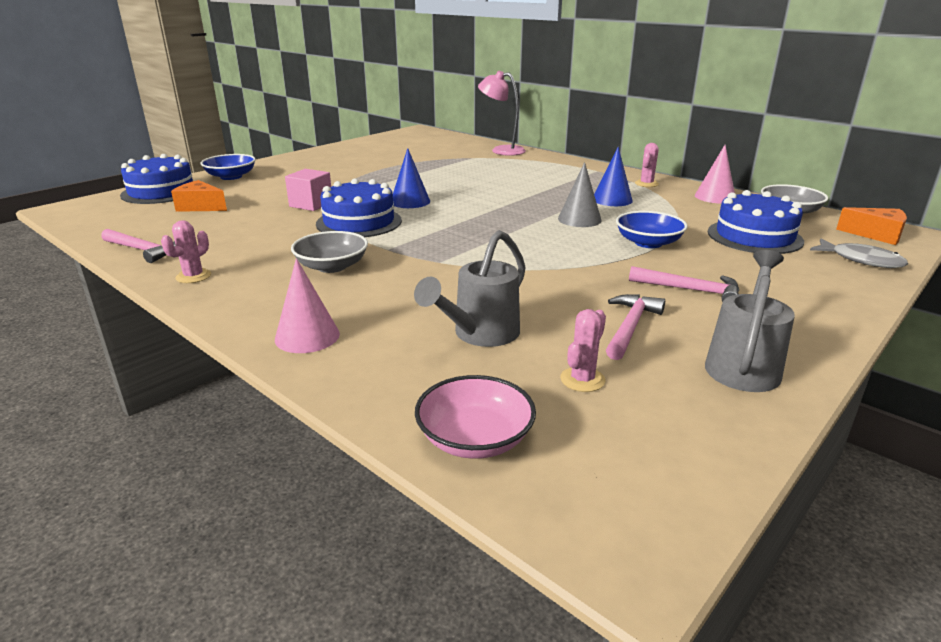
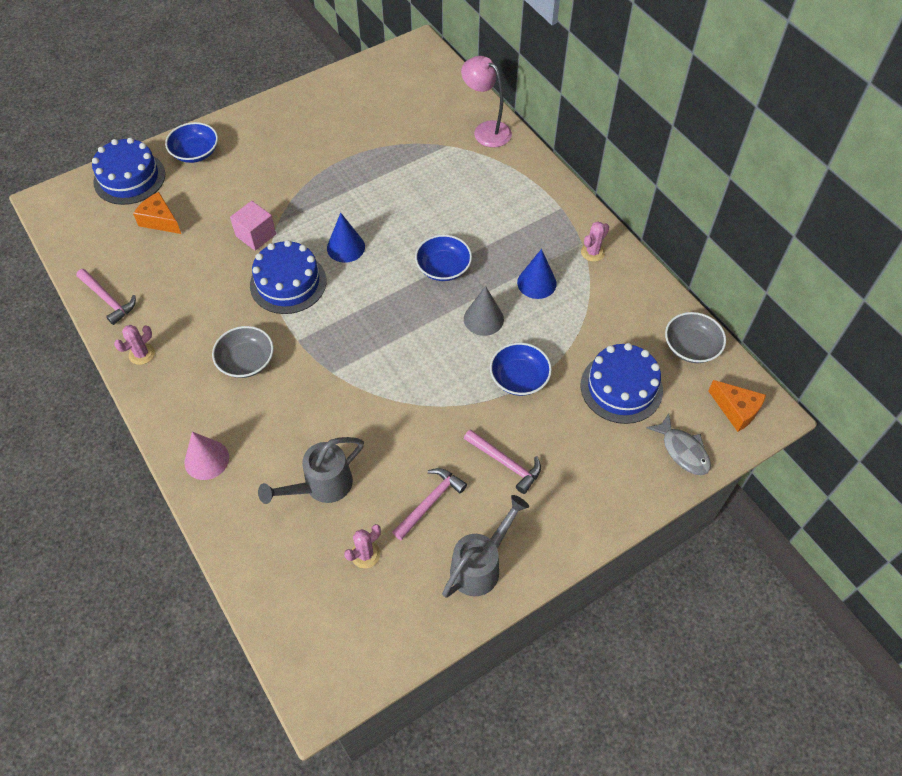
camera: 15 degrees right, 30 degrees up
(475, 439) = (276, 593): pink bowl -> none
(516, 201) = (443, 267): none -> blue bowl
(715, 197) = (642, 298): pink cone -> none

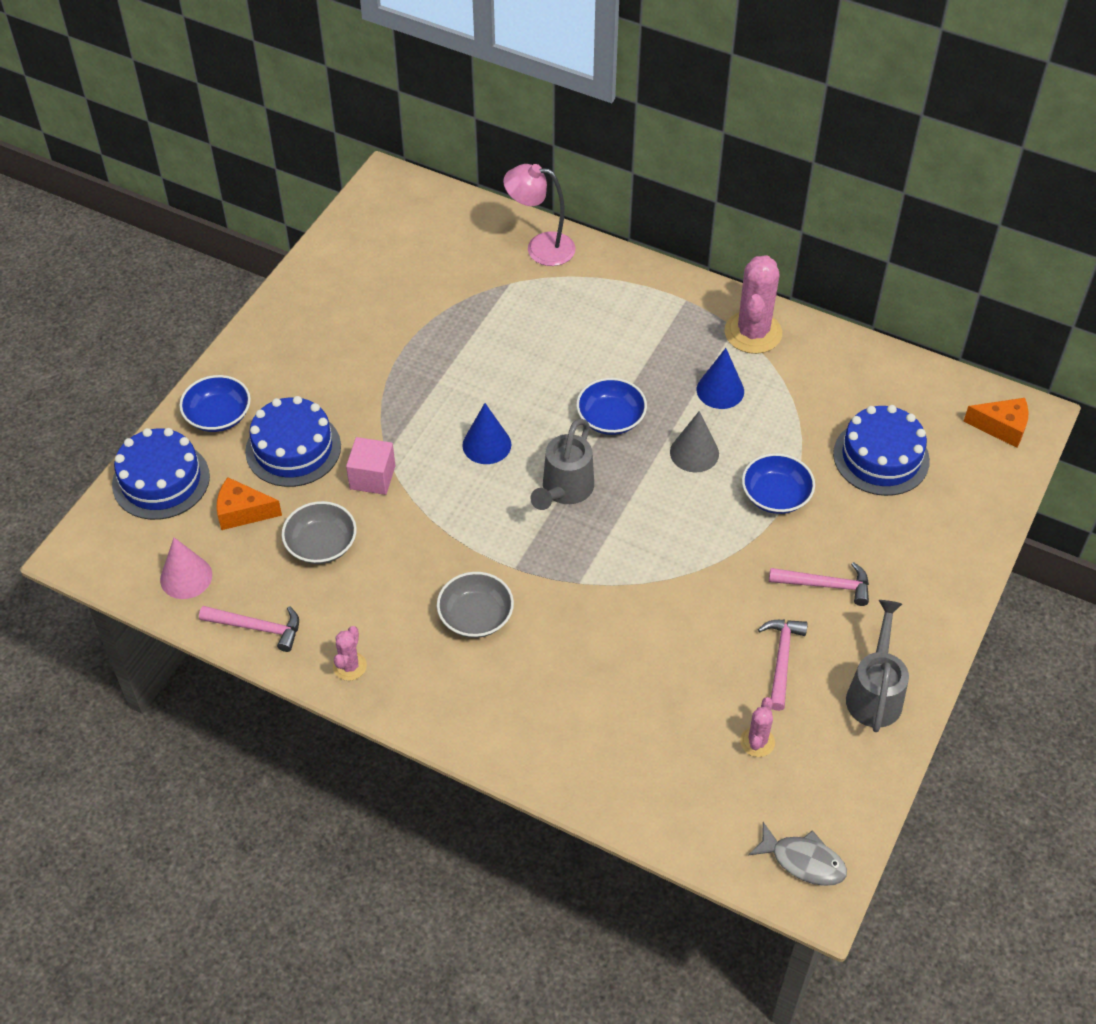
camera: 30 degrees left, 5 degrees down
(206, 460) = (517, 737): pink cone -> pink cone (186, 577)
(288, 283) = (453, 512): blue cake -> blue cake (293, 448)
(321, 486) = (661, 700): grey watering can -> grey watering can (564, 490)
(592, 252) = (753, 333): pink cactus -> pink cactus, size x1.98
(682, 450) = (981, 490): grey fish -> grey fish (803, 861)
(691, 347) = (917, 385): grey bowl -> grey bowl (321, 544)

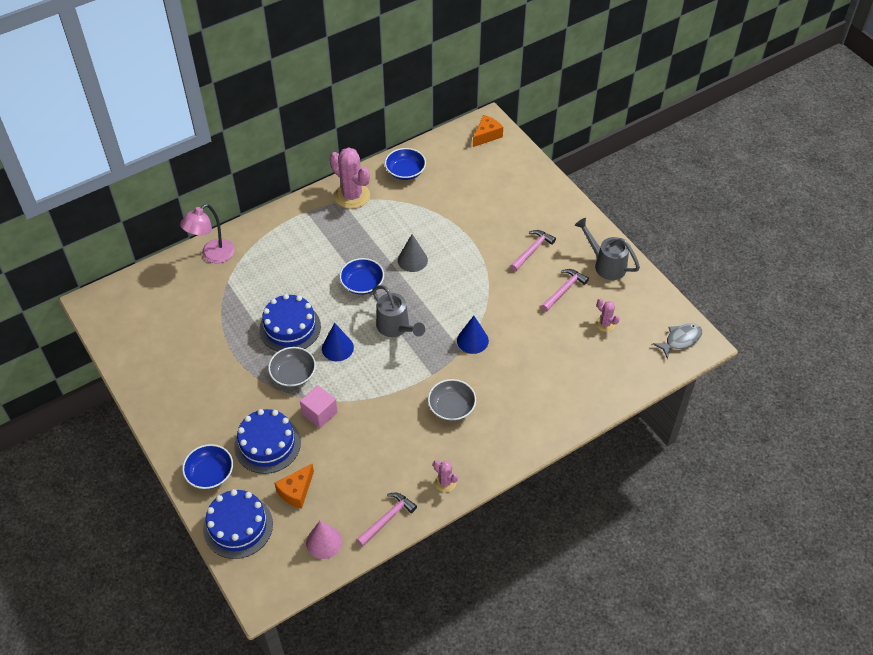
camera: 60 degrees left, 0 degrees up
(321, 544) = (350, 460): grey bowl -> grey bowl (293, 374)
(720, 390) = (379, 229): blue cone -> blue cone (472, 340)
(776, 495) = (464, 241): blue bowl -> blue bowl (405, 171)
(782, 659) = (564, 290): pink hammer -> pink hammer turned 90 degrees clockwise
(881, 457) = (471, 189): blue cake -> blue cake (290, 327)

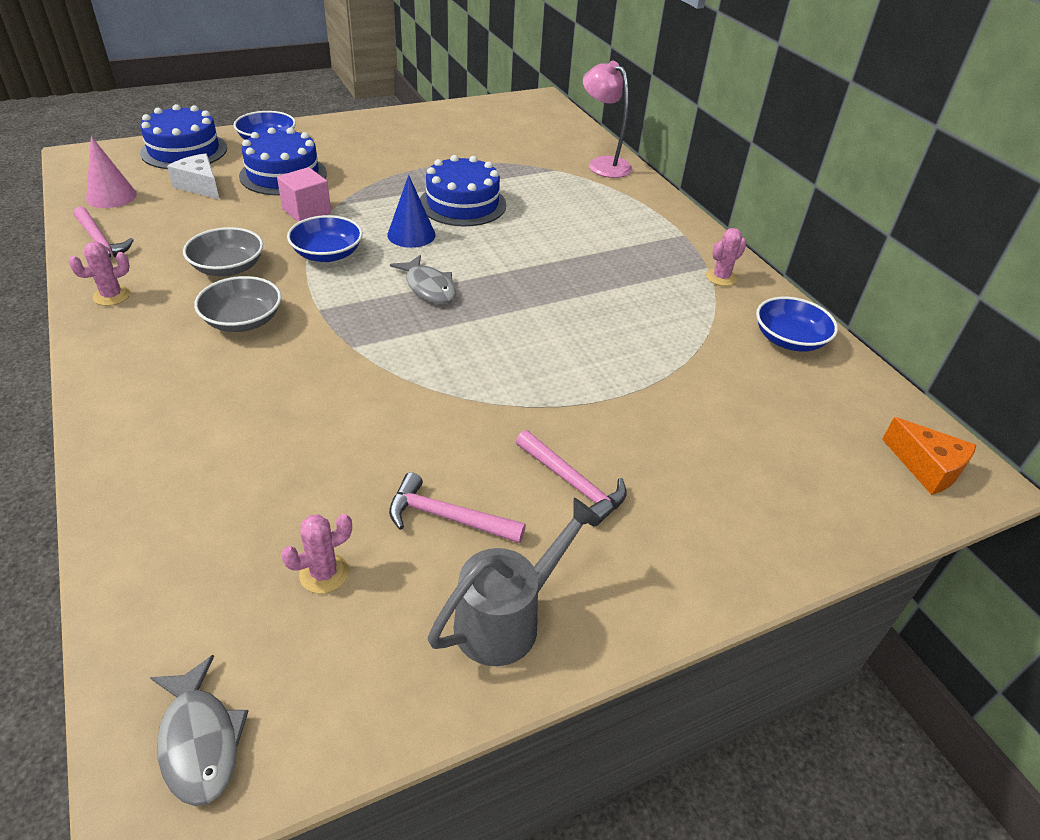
camera: 95 degrees right, 10 degrees down
(293, 374) = (382, 199): grey bowl -> grey bowl (228, 267)
(296, 491) = (200, 186): orange cheese -> white cheese
(352, 196) = (721, 277): pink cactus -> pink cactus, size x0.51
(362, 284) = (528, 267): blue bowl -> blue bowl (327, 254)
(396, 327) = (428, 287): grey watering can -> grey fish
(412, 260) = (570, 321): grey cone -> none
(472, 340) = (367, 363): blue cone -> none
(564, 290) = (447, 517): pink hammer -> pink hammer turned 150 degrees clockwise

